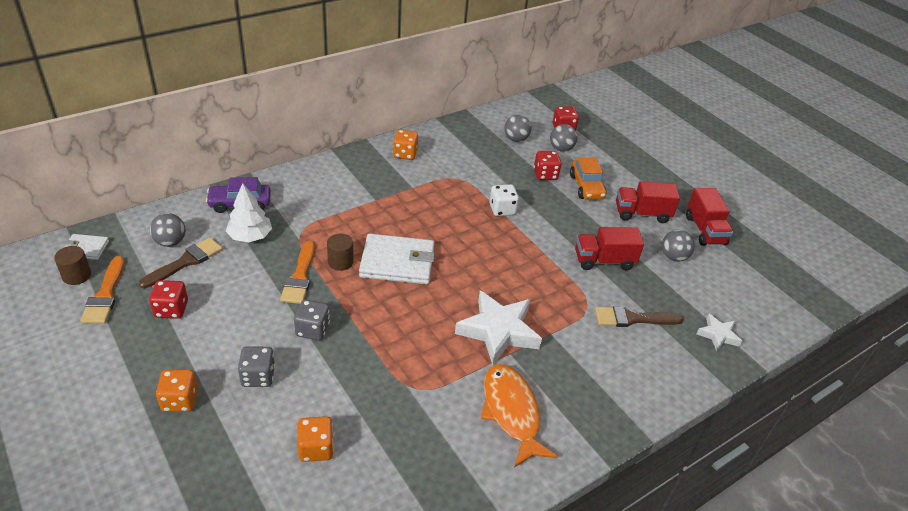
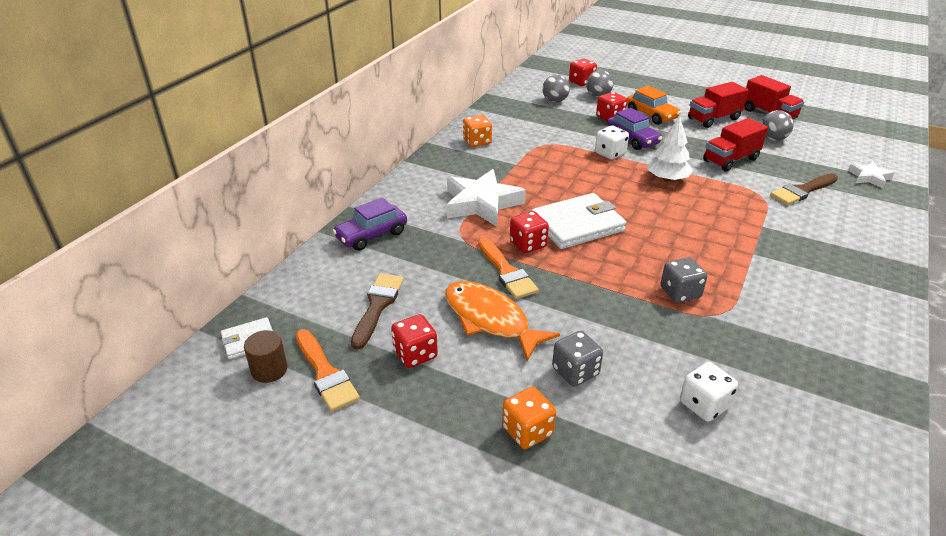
camera: 25 degrees left, 5 degrees down
(170, 242) = (339, 295): grey ball -> none
(250, 236) = (416, 258): white tree -> white tree (667, 179)
(313, 329) = (574, 309): grey dice -> grey dice (680, 293)
(316, 448) = (704, 405): orange dice -> white dice
(340, 262) = (528, 244): brown cylinder -> red dice
(498, 331) = (723, 241): white star -> white star (481, 204)
(511, 412) = (812, 295): orange fish -> orange fish (490, 319)
(539, 204) = (632, 139): none -> purple car

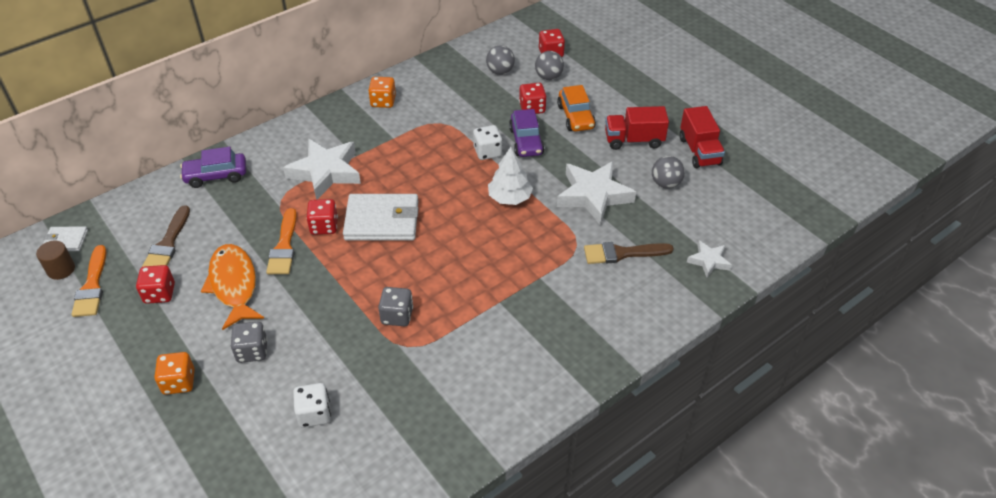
camera: 25 degrees right, 10 degrees up
(377, 306) = (168, 243): brown brush -> brown brush turned 150 degrees clockwise
(730, 160) = (593, 195): red truck -> white star

